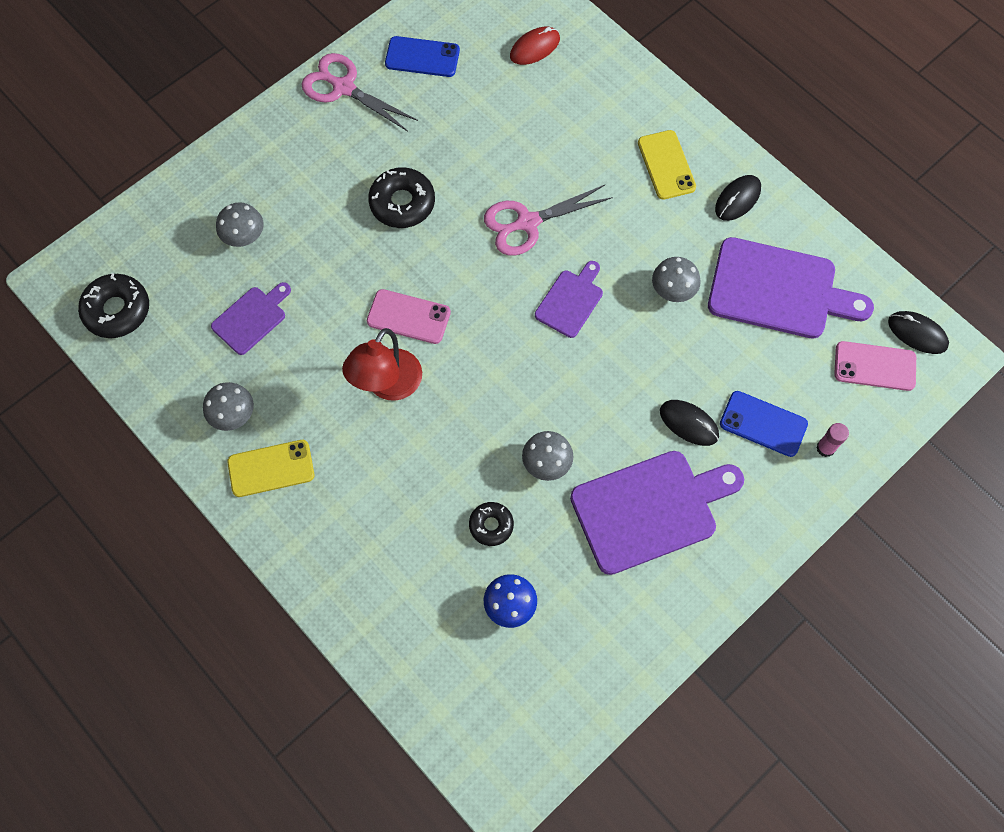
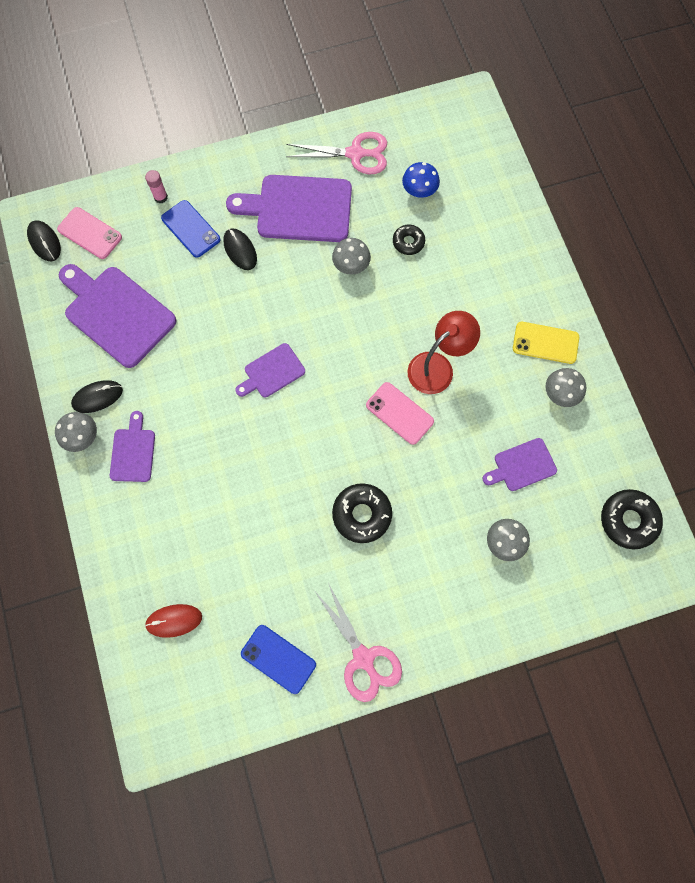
camera: 155 degrees left, 5 degrees up
(527, 223) = (270, 451): pink scissors -> pink scissors (355, 154)
(666, 165) = (133, 452): yellow phone -> purple cutting board
(673, 290) = (192, 347): grey mushroom -> grey mushroom (82, 437)

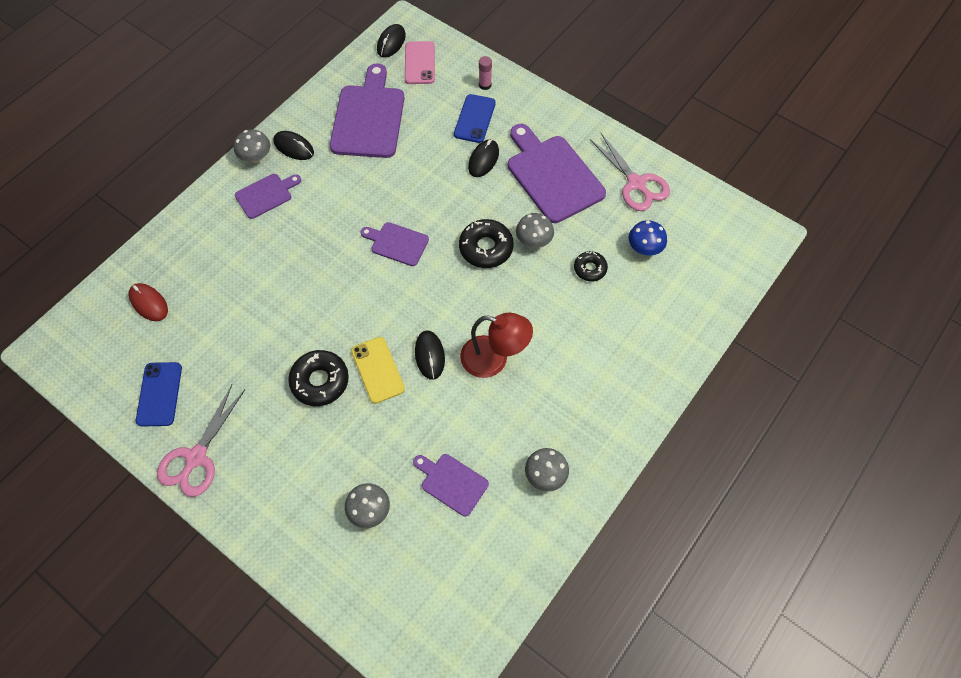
camera: 55 degrees right, 10 degrees down
(399, 413) = (429, 355): pink phone -> black mouse
(545, 343) = (585, 433): yellow phone -> yellow phone (378, 370)
(628, 520) = (464, 611): black donut -> black donut (486, 248)

